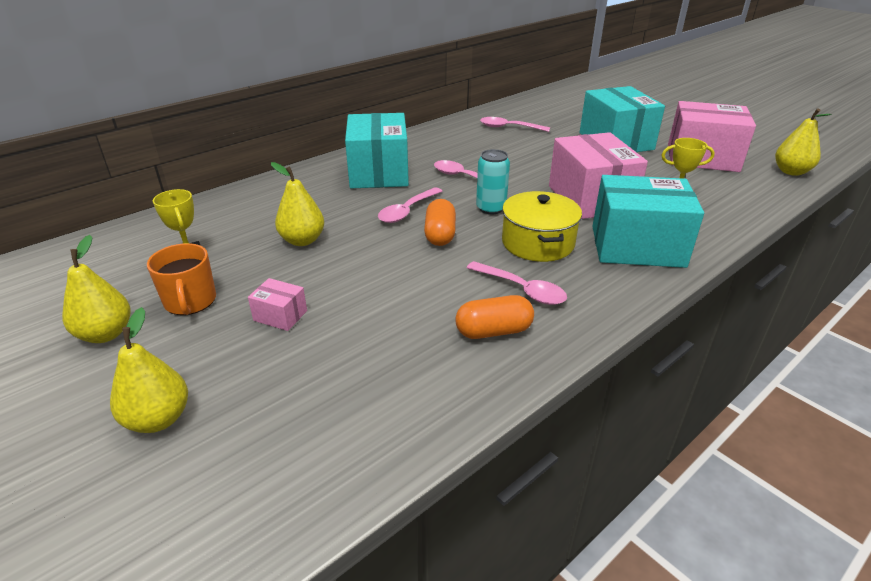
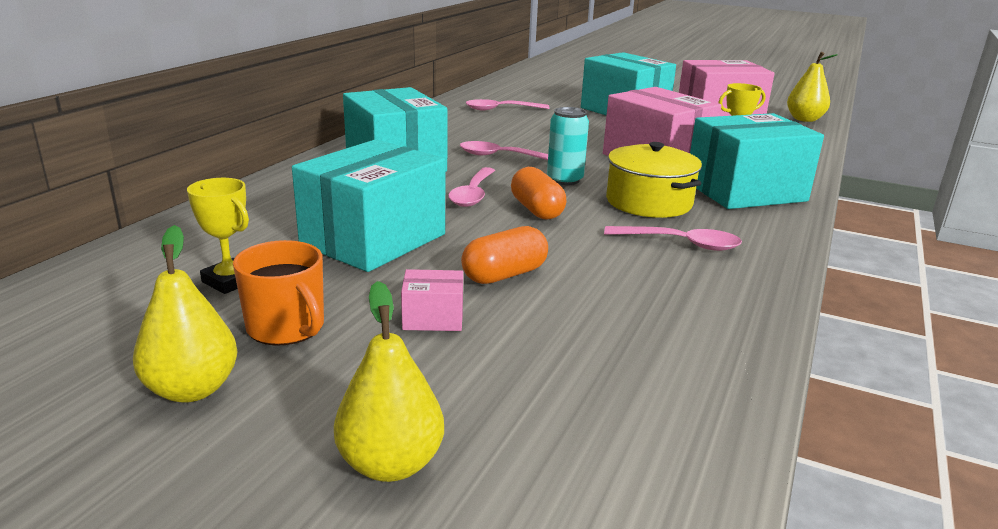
camera: 25 degrees left, 10 degrees down
(302, 240) = (373, 239): yellow pear -> turquoise box
(493, 331) = (696, 284): orange capsule -> orange capsule (504, 275)

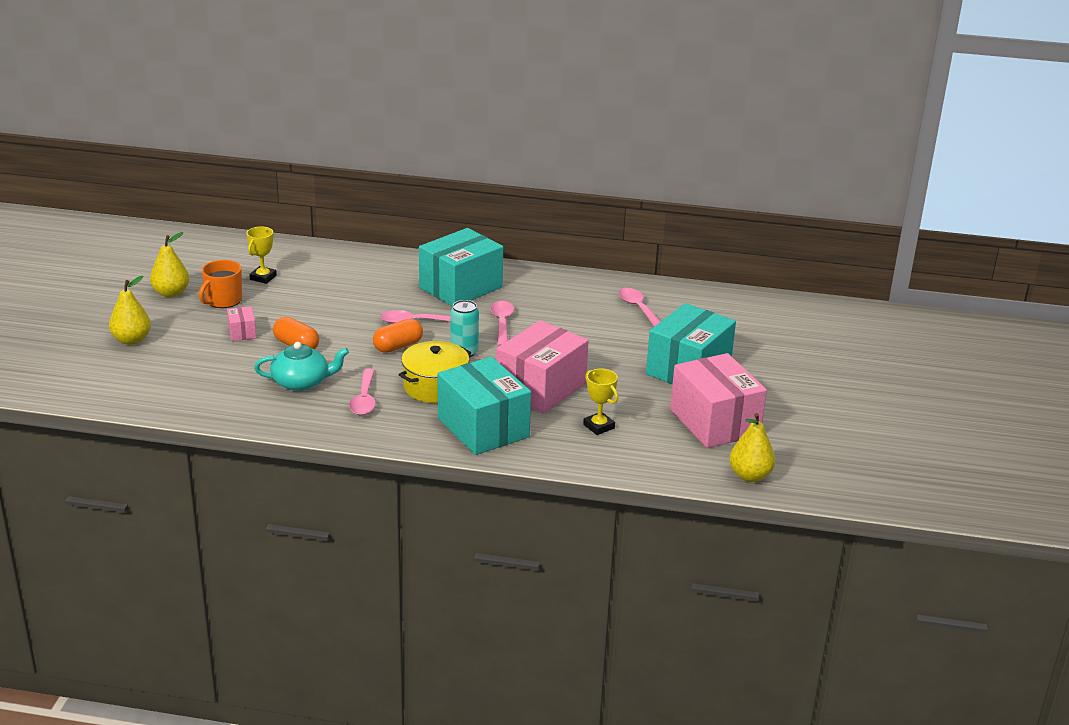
camera: 75 degrees right, 5 degrees up
(373, 239) = (327, 303): turquoise box -> none
(627, 281) = (301, 382): none -> turquoise teapot

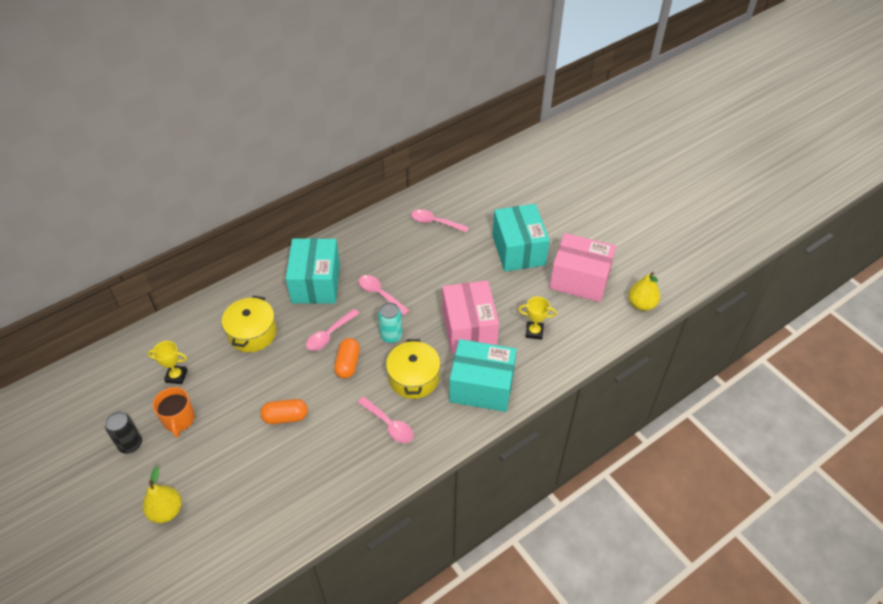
camera: 45 degrees left, 20 degrees up
(171, 293) = (130, 444): yellow pear -> black can
(242, 332) = (234, 437): pink box -> none
(263, 277) = (176, 376): yellow trophy -> yellow trophy turned 60 degrees counterclockwise
(301, 382) = (333, 445): turquoise teapot -> none
(358, 287) = (252, 333): none -> yellow pot

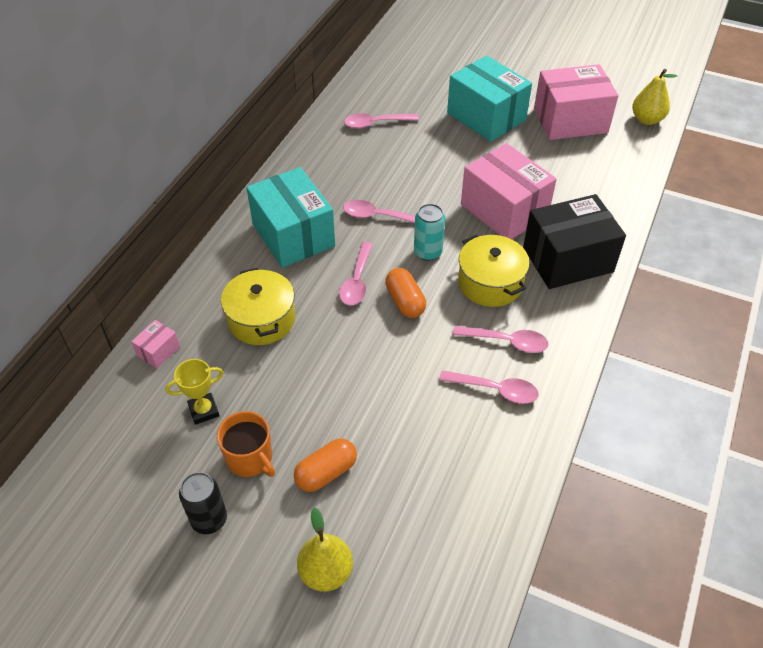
camera: 30 degrees left, 0 degrees up
(180, 325) = (158, 351): none -> pink box
(285, 417) = (382, 390): orange capsule -> orange capsule (326, 472)
(354, 453) = (495, 390): none -> pink spoon
(481, 387) = (567, 259): turquoise box -> black box
(534, 332) = (571, 185): yellow trophy -> none

